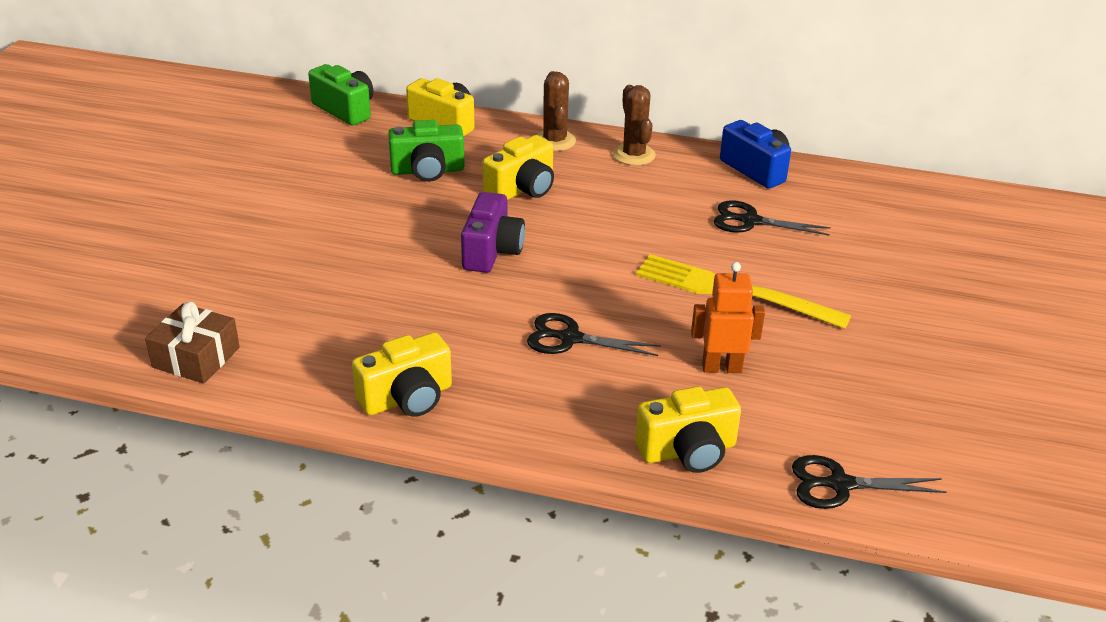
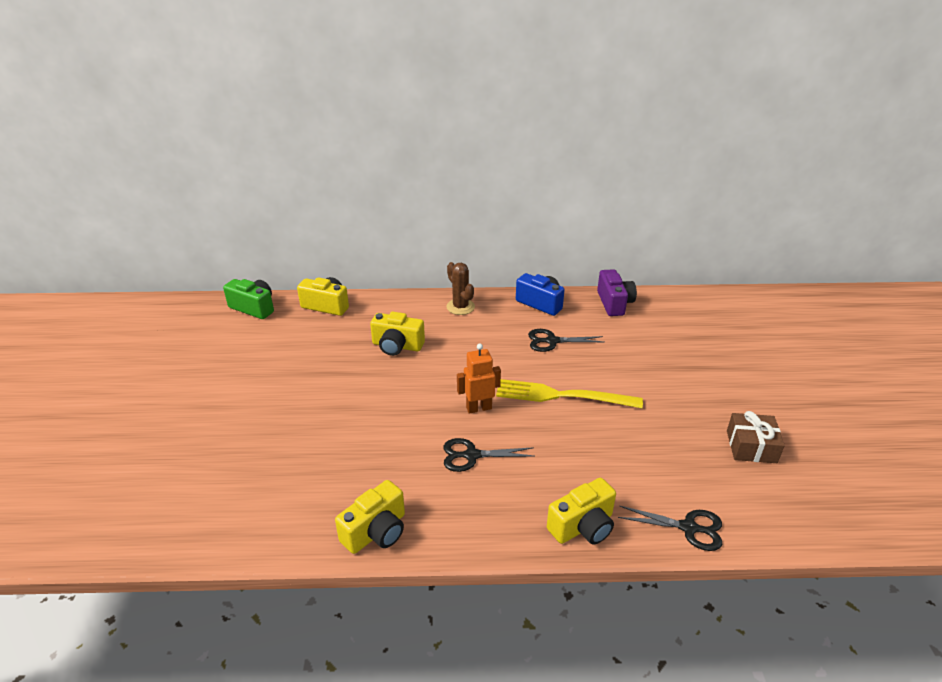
camera: 15 degrees left, 0 degrees up
(196, 357) = (206, 535): brown gift -> brown gift (751, 446)
(427, 170) = (327, 344): green camera -> none
(491, 251) = (393, 398): purple camera -> purple camera (614, 303)
(522, 189) = (397, 346): yellow camera -> yellow camera turned 75 degrees clockwise
(554, 141) = (405, 306): brown cactus -> none
(721, 368) = (578, 455): orange robot -> orange robot (479, 408)
(840, 484) = (688, 528): black scissors -> black scissors turned 150 degrees counterclockwise

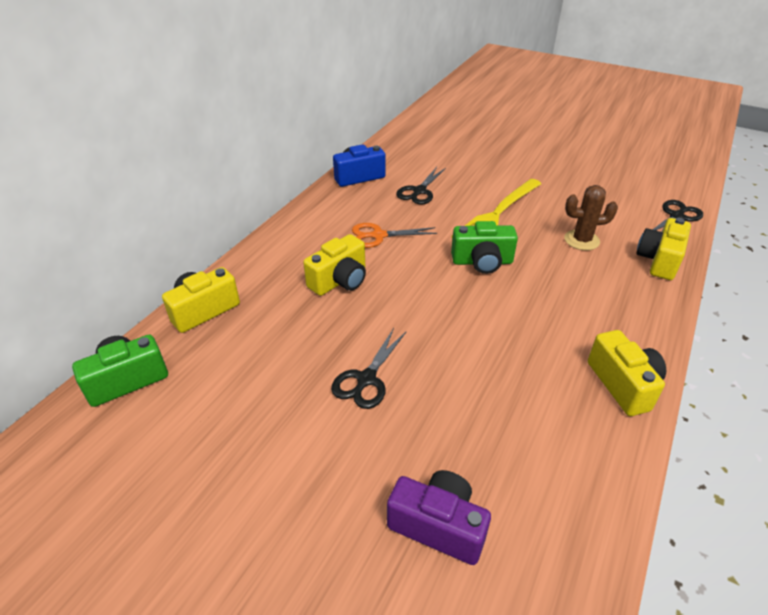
camera: 60 degrees left, 5 degrees up
(460, 307) = (315, 219): brown cactus -> brown cactus (581, 240)
(467, 343) = (378, 236): none -> orange scissors
(472, 455) = (546, 288): black scissors -> black scissors (366, 379)
(479, 408) = (482, 262): orange robot -> green camera
(583, 526) = (659, 260): yellow camera -> yellow camera turned 150 degrees counterclockwise
(614, 303) = (395, 145): purple camera -> purple camera (438, 525)
(751, 446) = (606, 162): brown gift -> none

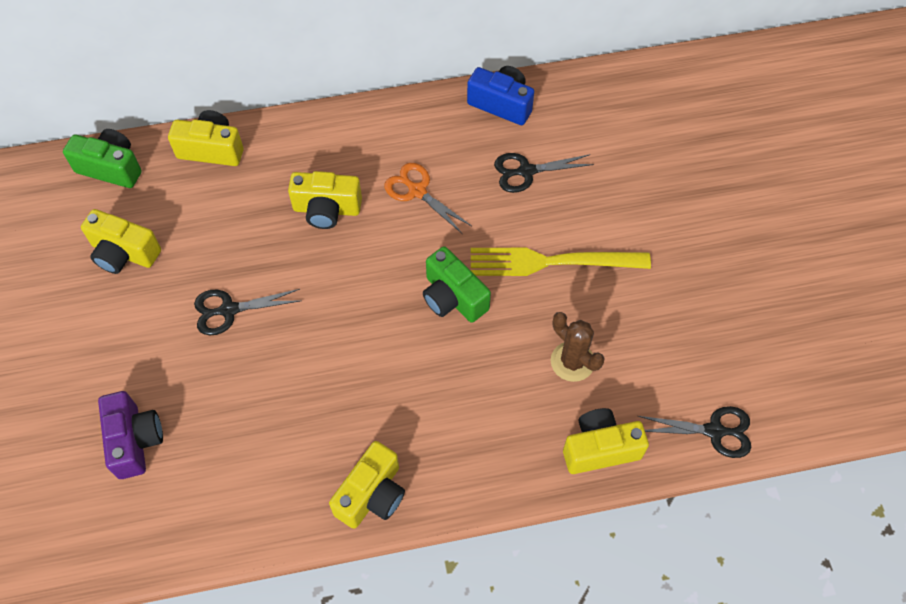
camera: 50 degrees right, 20 degrees up
(224, 419) = (124, 253): none -> yellow camera

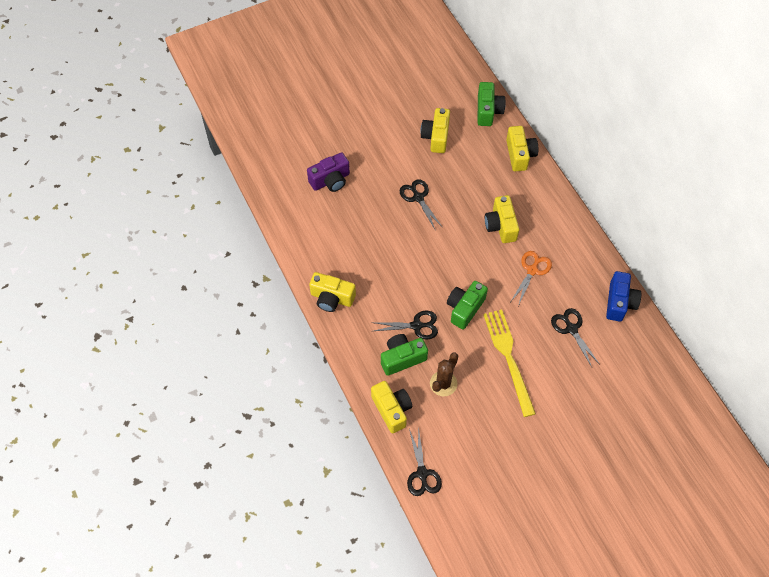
camera: 75 degrees right, 0 degrees up
(463, 374) = (416, 326): none -> black scissors
(514, 410) = (402, 358): none -> green camera

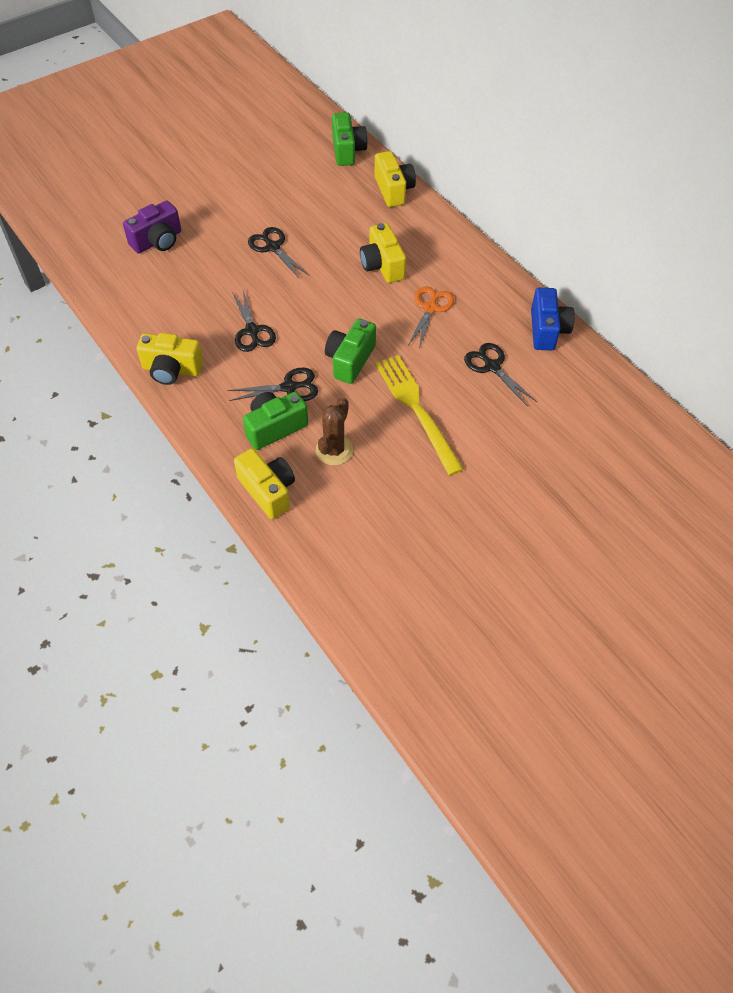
camera: 10 degrees left, 5 degrees down
(422, 473) = (320, 564): black scissors -> black scissors (252, 331)
(436, 137) = (287, 182): yellow camera -> none

